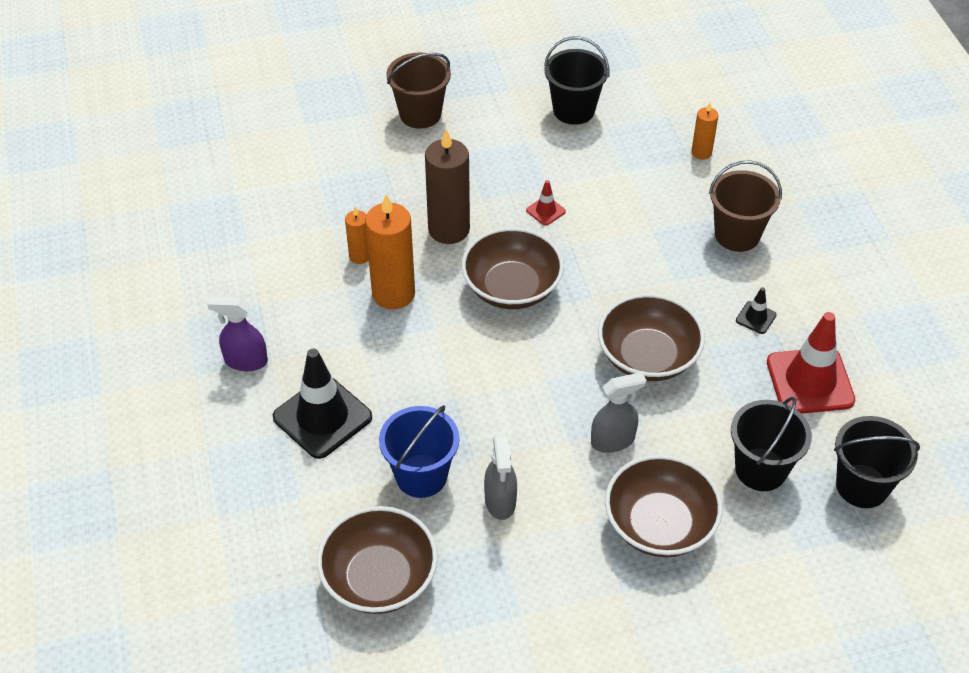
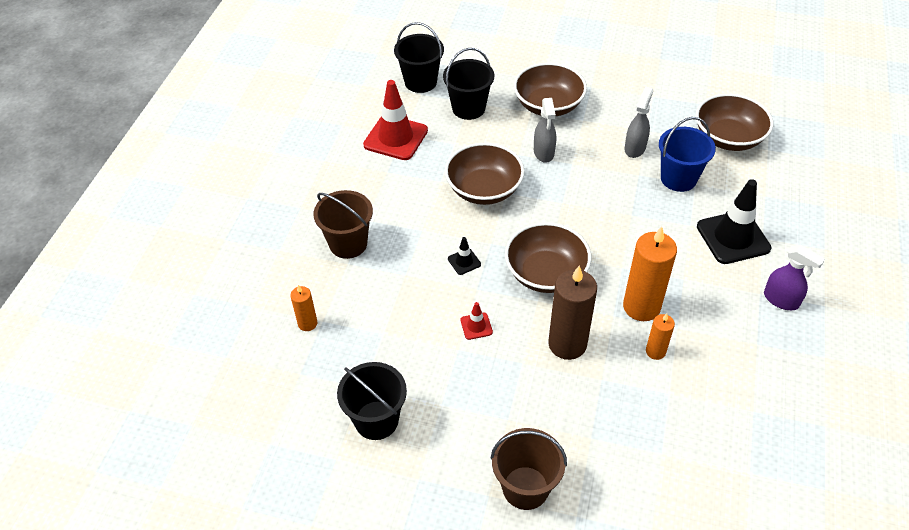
camera: 150 degrees left, 0 degrees up
(613, 440) = (544, 153): grey spray bottle -> grey spray bottle turned 105 degrees counterclockwise
(755, 318) = (391, 185): black traffic cone -> black traffic cone (464, 261)

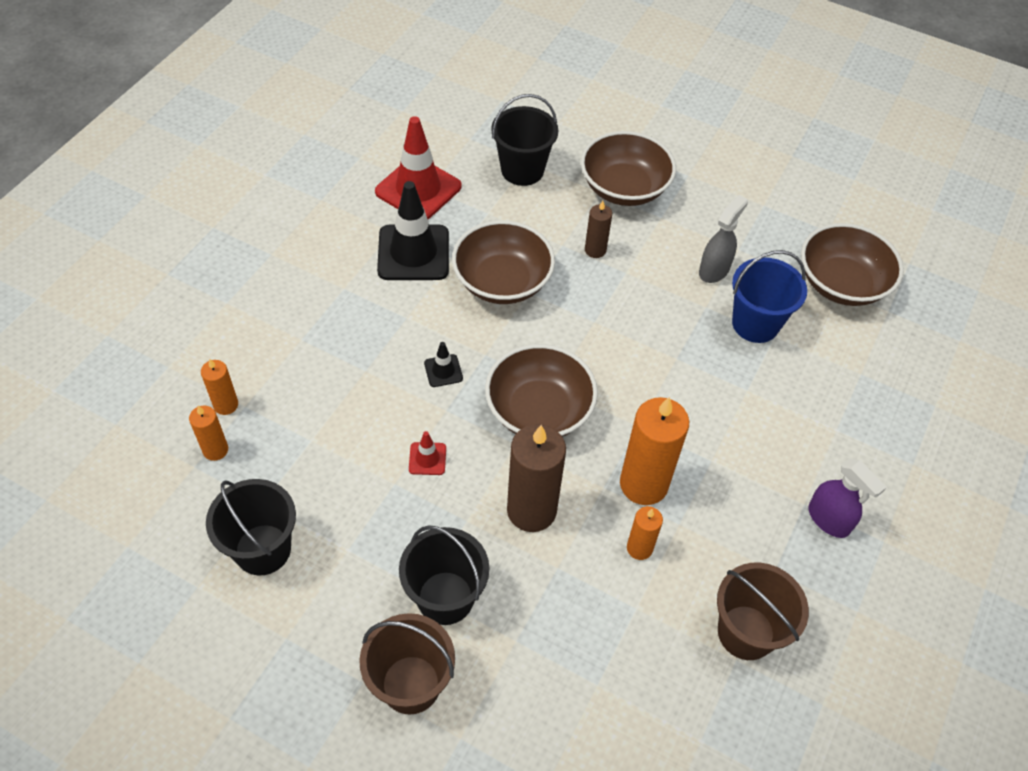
camera: 10 degrees right, 5 degrees up
(312, 357) = (215, 450): none -> orange candle
(348, 244) = (311, 314): brown bucket -> brown bucket (746, 632)
(420, 82) = (475, 122): black bucket -> black bucket (445, 598)
(544, 153) = (595, 250): grey spray bottle -> brown candle
(733, 237) = (797, 420): black traffic cone -> black traffic cone (413, 253)

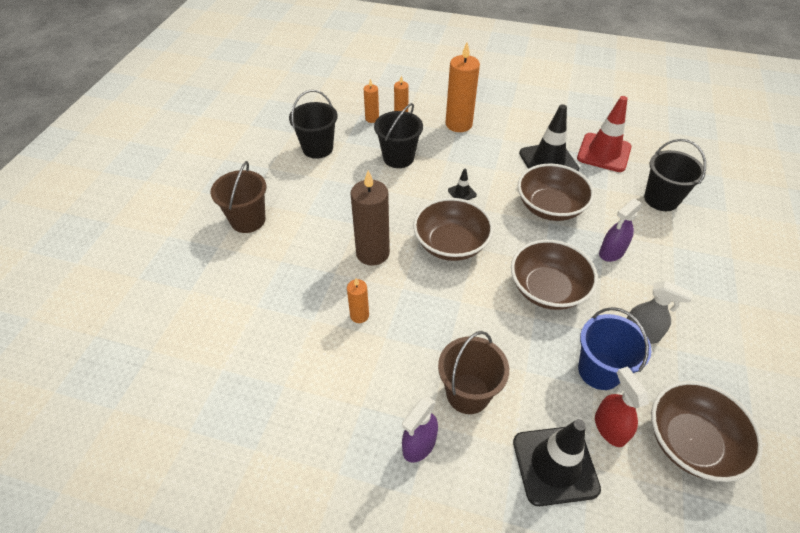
camera: 80 degrees right, 5 degrees down
(427, 459) = (394, 198): red traffic cone -> none
(445, 598) = (303, 224): black bucket -> black bucket (398, 158)
(595, 250) = (611, 252): brown candle -> purple spray bottle
(624, 188) = (689, 261): brown bowl -> brown bowl (547, 289)
(643, 484) = (412, 311): orange candle -> orange candle (458, 124)
(746, 632) = (306, 390): brown bucket -> brown bucket (468, 393)
(822, 340) = (609, 428): none -> red spray bottle
(858, 401) = (555, 465): none -> black traffic cone

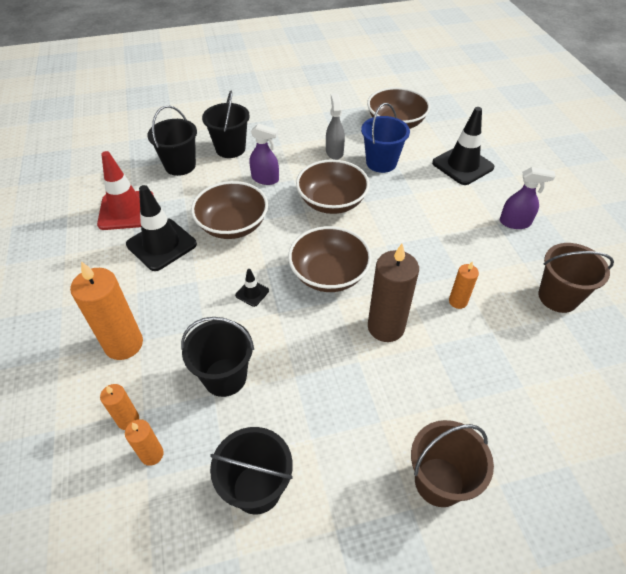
camera: 120 degrees left, 0 degrees up
(468, 393) = (457, 213): brown bucket -> brown bucket (558, 297)
(609, 428) = (417, 151): red spray bottle -> none
(680, 244) = (230, 149): none -> black bucket

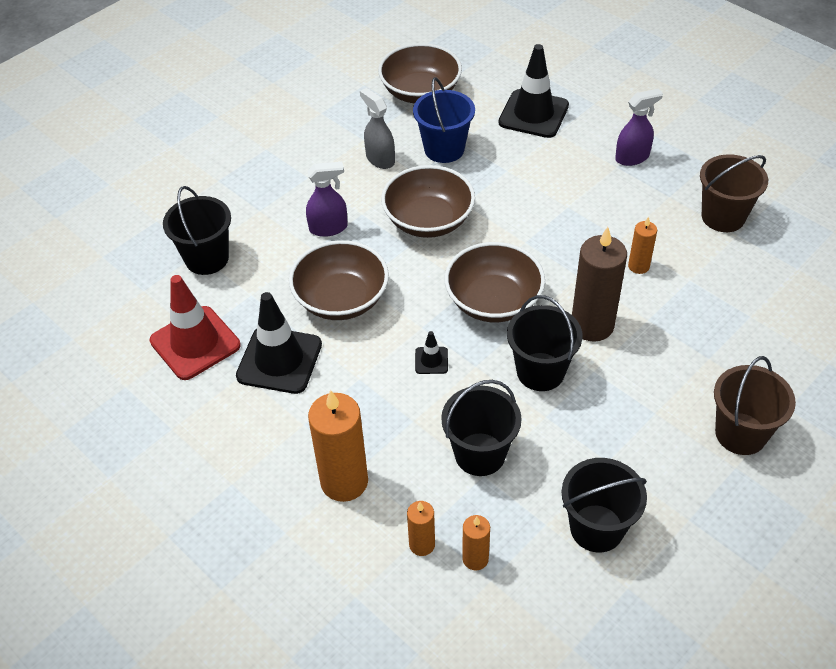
camera: 30 degrees left, 0 degrees up
(230, 149) = (250, 209): black bucket -> black bucket (540, 372)

